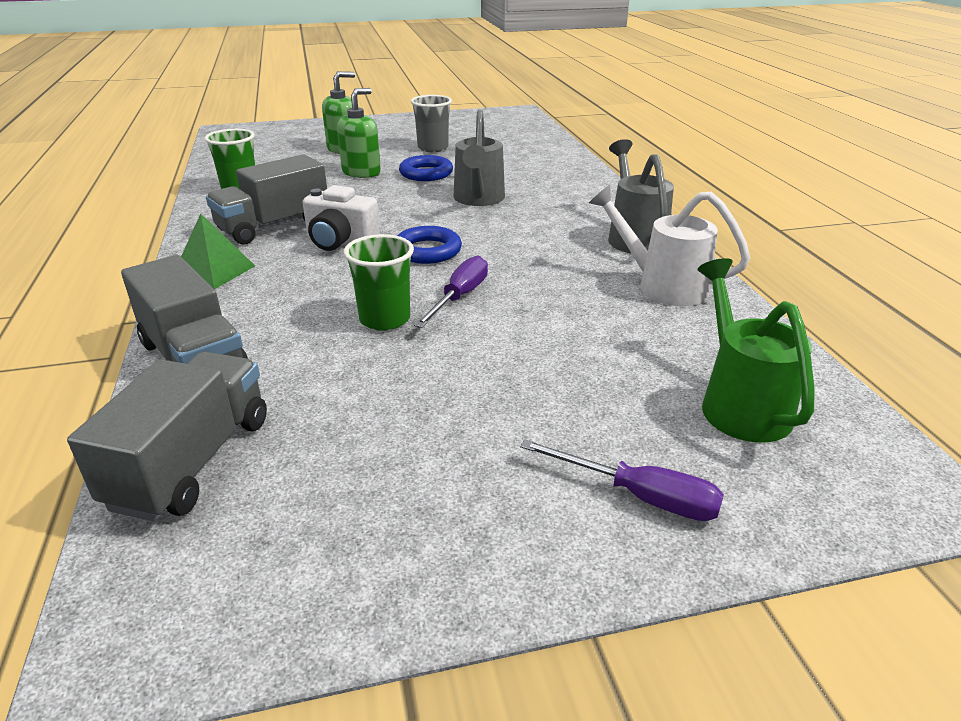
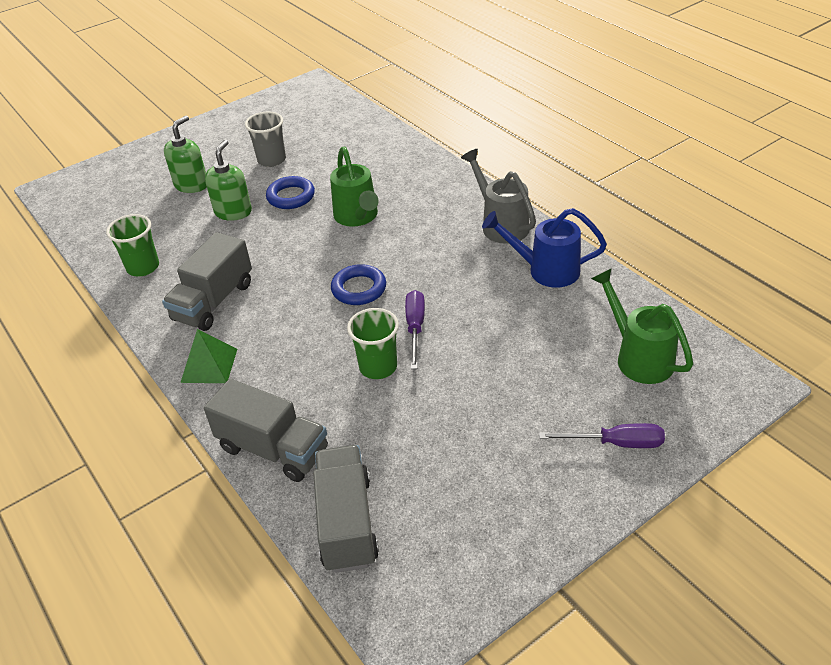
camera: 20 degrees left, 10 degrees up
(340, 243) = (284, 302): white camera -> none
(478, 199) = (357, 217): grey watering can -> green watering can
(663, 286) = (546, 270): white watering can -> blue watering can

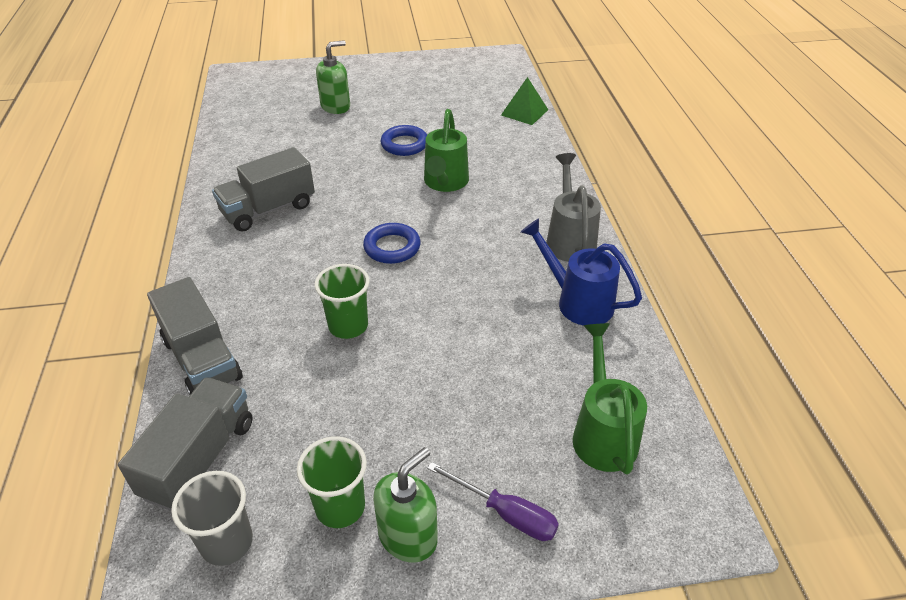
camera: 25 degrees right, 0 degrees up
(143, 267) = (242, 159): green cup -> green cup (340, 507)
(209, 365) = (218, 262): green pyramid -> green pyramid (524, 112)
(233, 212) = (348, 140): green soap dispenser -> green soap dispenser (408, 536)
(271, 160) = (415, 108): grey cup -> grey cup (227, 542)
(415, 328) = (410, 304): purple screwdriver -> none

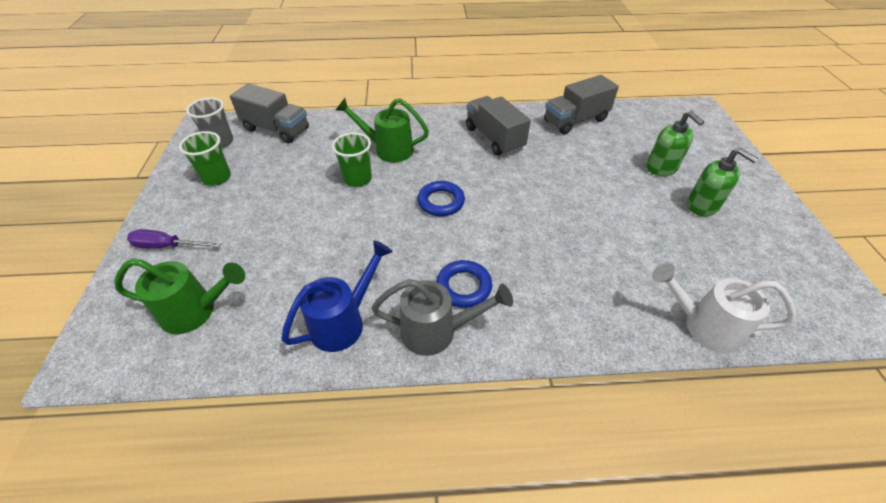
camera: 95 degrees right, 5 degrees up
(202, 359) = (348, 124): grey truck -> grey truck (575, 120)
(404, 144) = (601, 213): blue ring -> blue ring (464, 286)
(408, 536) = (181, 203): green soap dispenser -> green soap dispenser (702, 206)
(445, 183) = (536, 239): green watering can -> green watering can (388, 149)
(505, 513) = (168, 246): purple screwdriver -> purple screwdriver turned 60 degrees clockwise
(524, 112) = (704, 326): green pyramid -> white watering can

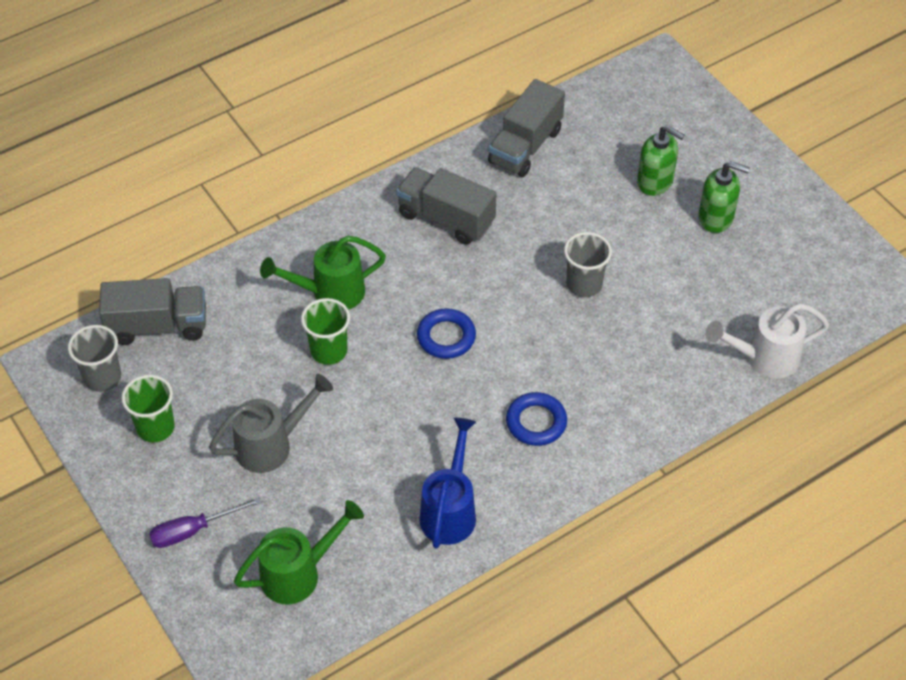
camera: 30 degrees left, 5 degrees up
(436, 331) = (540, 477): grey watering can -> grey watering can (270, 445)
(567, 209) = (584, 284): none -> grey cup

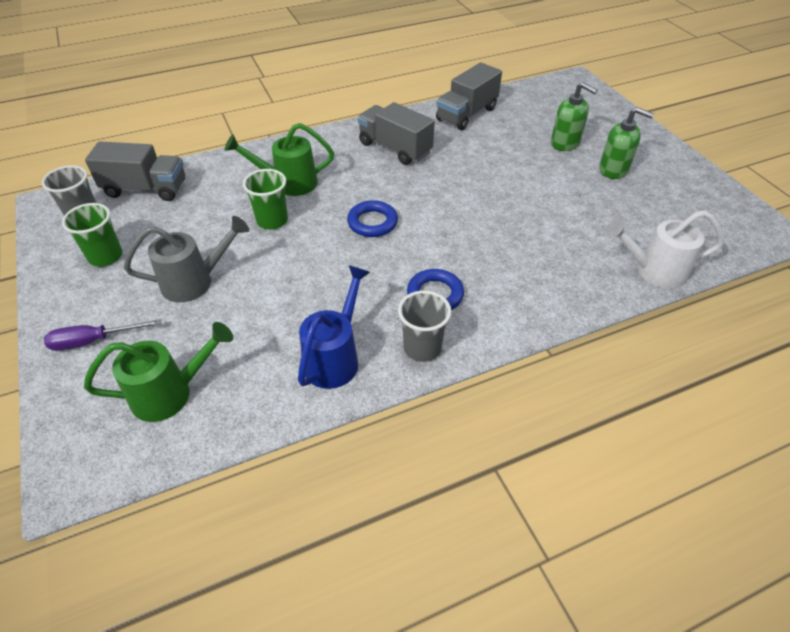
camera: 10 degrees right, 5 degrees down
(584, 284) = (497, 200): grey cup -> grey cup (422, 348)

